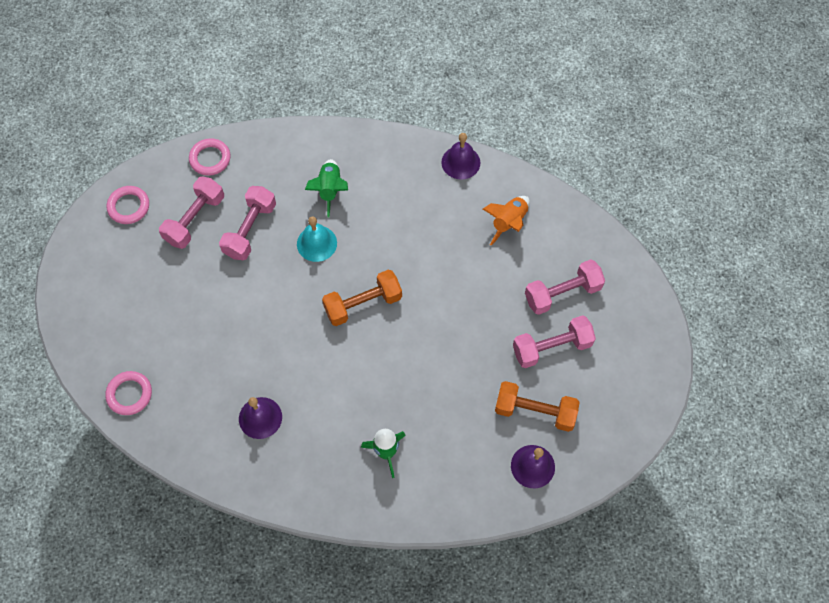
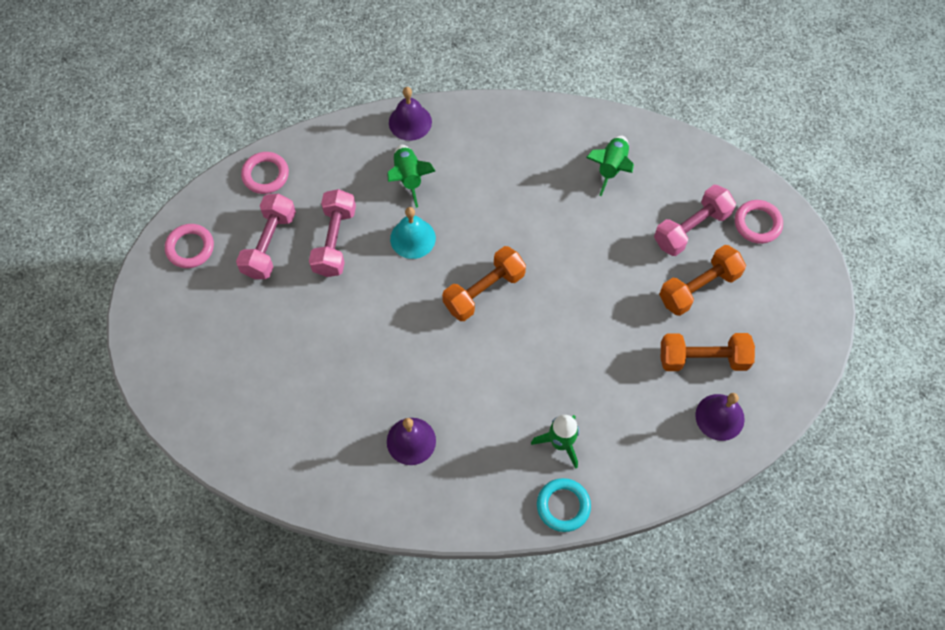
camera: 15 degrees left, 0 degrees up
(129, 394) = (256, 453): pink ring -> pink ring (757, 223)
(371, 507) = (563, 506): none -> turquoise ring
(460, 162) = (540, 116): purple bell -> purple bell (410, 122)
(508, 222) = (611, 168): orange rocket -> green rocket
(551, 347) = (698, 287): pink dumbbell -> orange dumbbell

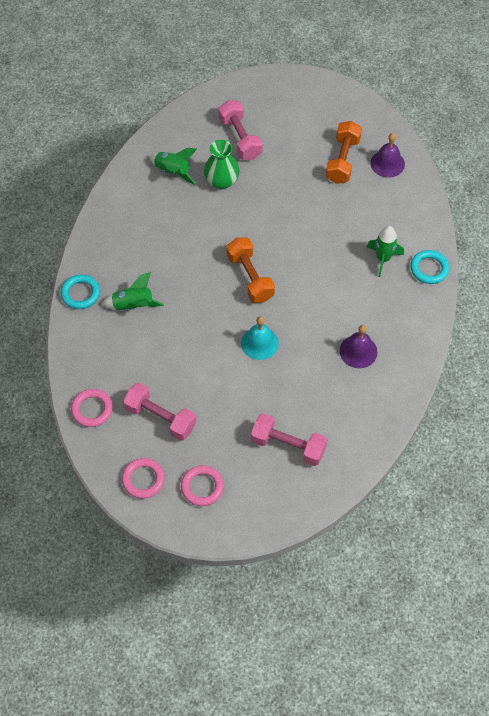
camera: 75 degrees left, 5 degrees down
(334, 241) = (173, 369): pink dumbbell -> pink dumbbell (288, 446)
(410, 122) = (80, 293): purple bell -> turquoise ring
(413, 238) = (189, 314): turquoise bell -> turquoise bell (259, 343)
(617, 224) = (221, 181): none -> green vase
(698, 287) = (288, 147): orange dumbbell -> none
(757, 223) = (249, 100): pink ring -> pink ring (202, 487)

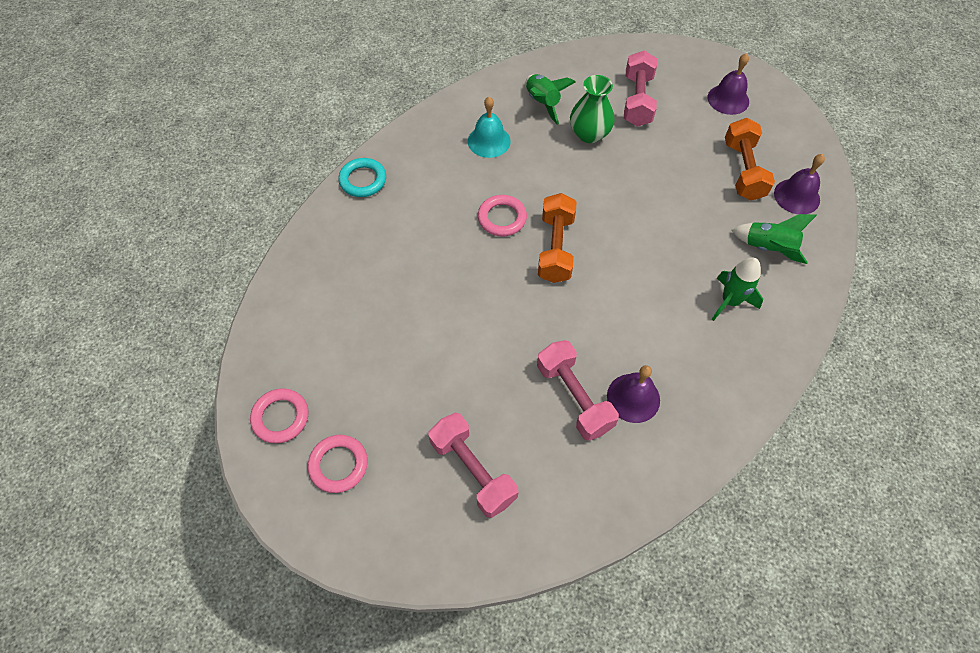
camera: 30 degrees right, 0 degrees up
(92, 409) = (285, 307): pink ring -> pink ring (502, 218)
(133, 306) = (407, 218): green rocket -> green rocket (768, 248)
(160, 418) = (350, 355): pink dumbbell -> pink dumbbell (574, 397)
(259, 343) = (519, 327): turquoise bell -> turquoise bell (489, 141)
(303, 108) = (728, 99): none -> purple bell
(342, 160) = (743, 170): orange dumbbell -> orange dumbbell turned 45 degrees counterclockwise
(429, 269) = (784, 341): turquoise ring -> none

